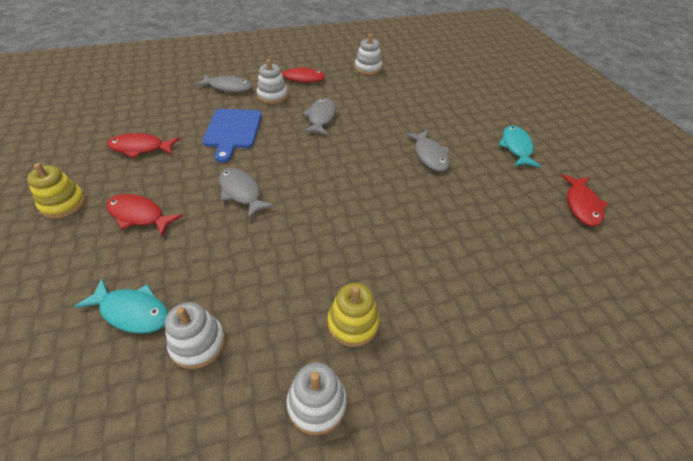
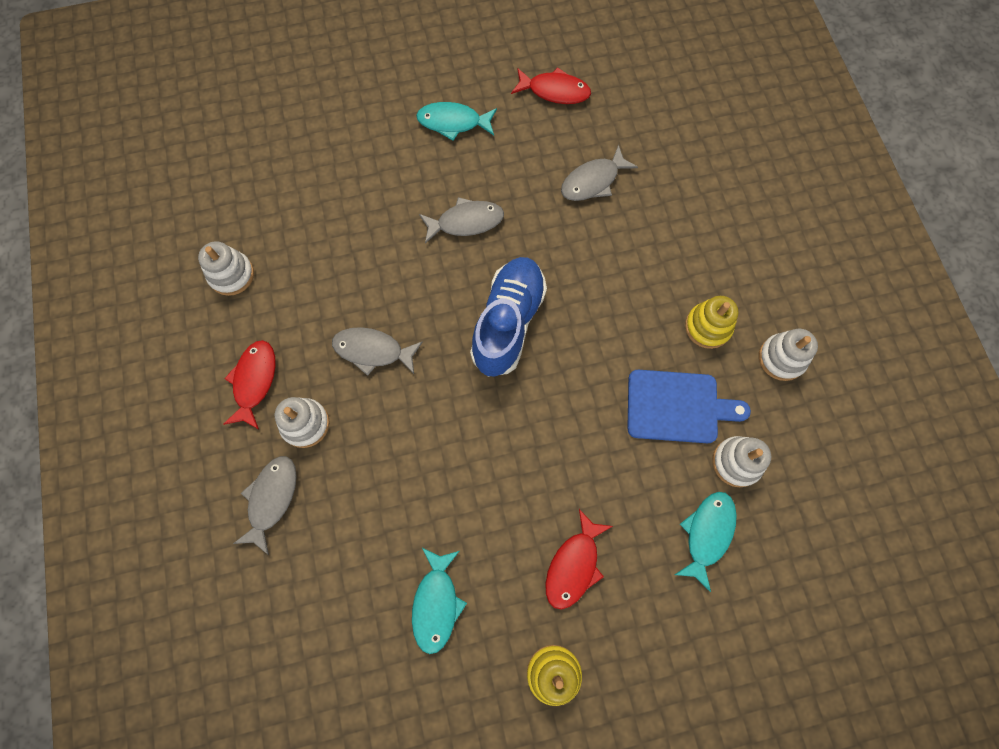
camera: 85 degrees left, 25 degrees up
(140, 148) = (436, 603): red fish -> turquoise fish
(232, 131) = (400, 474): blue cutting board -> blue cutting board (677, 406)
(241, 192) = (533, 446): grey fish -> grey fish (593, 181)
(346, 178) = (508, 323): none -> blue shoe

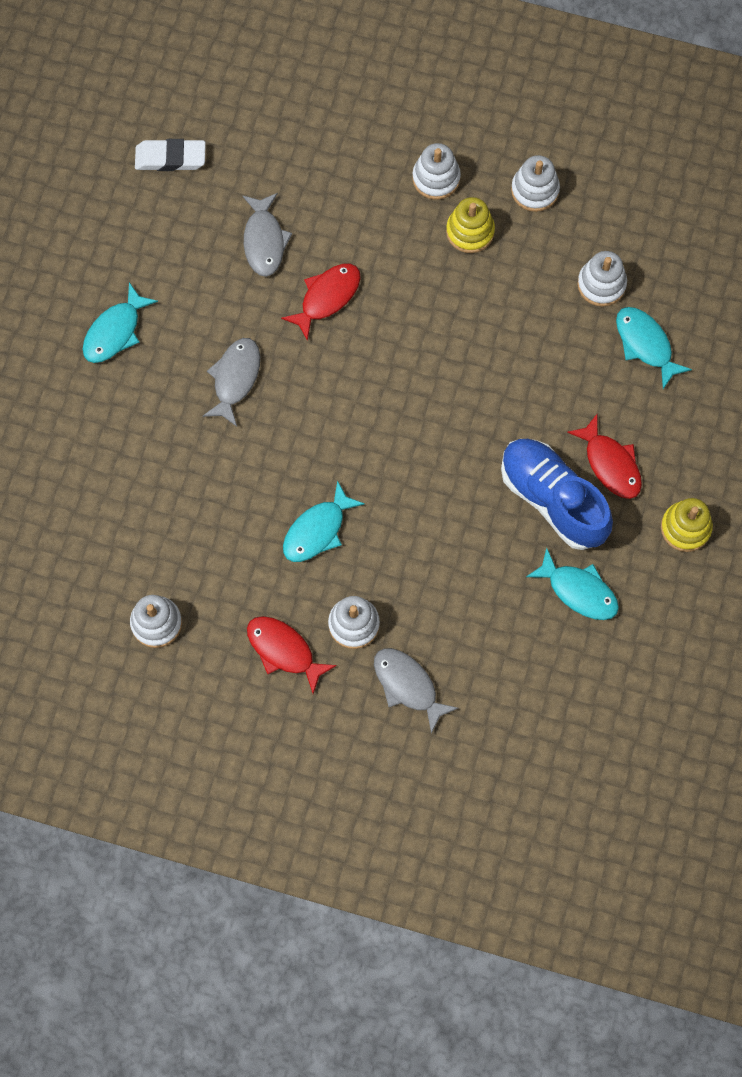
camera: 60 degrees left, 0 degrees up
(373, 351) = (317, 530): grey fish -> turquoise fish
(508, 323) = (362, 397): blue shoe -> blue shoe (553, 499)
(554, 91) = (141, 217): red fish -> red fish (327, 297)
(615, 85) = (170, 158): none -> white eraser
(677, 406) = (526, 301): blue cutting board -> none
(735, 275) = (436, 178): none -> white stacking toy

